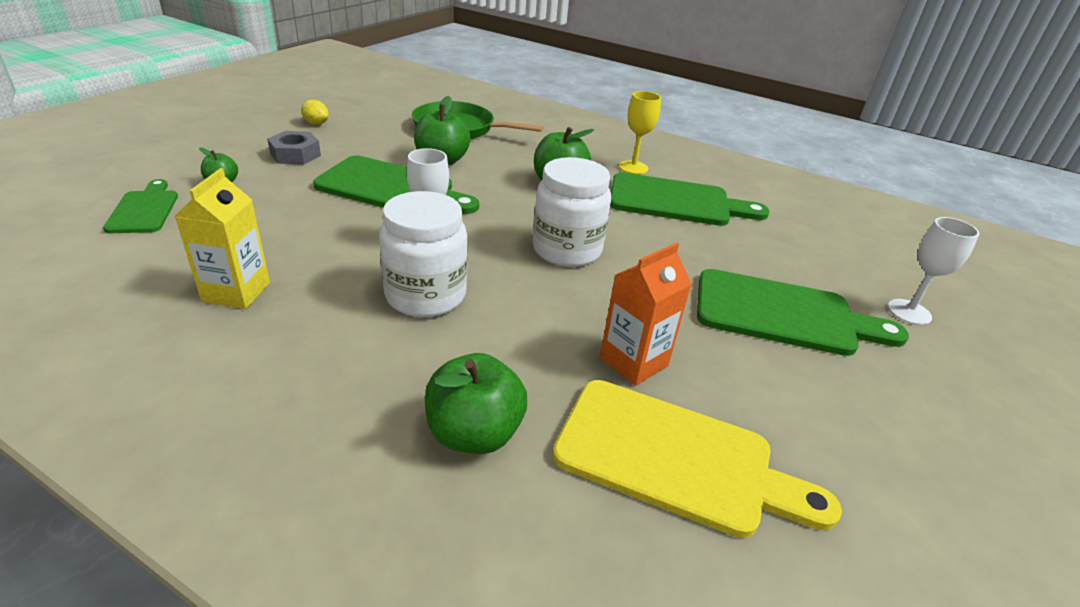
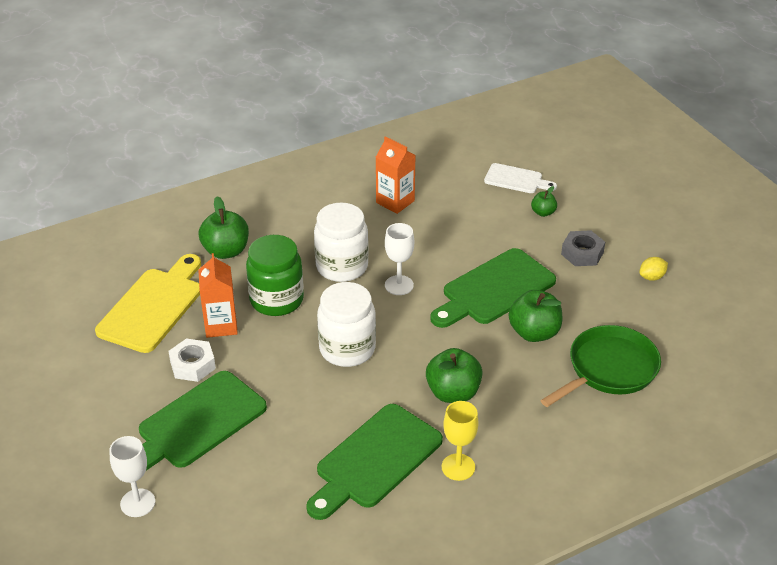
camera: 125 degrees right, 5 degrees up
(144, 209) = (516, 179): green cutting board -> white cutting board
(236, 292) = (395, 202): yellow carton -> orange carton
(539, 329) = (276, 300): none -> green jar
(675, 459) = (154, 306): yellow cutting board -> yellow cutting board turned 150 degrees clockwise
(721, 356) = (193, 365): none -> white nut

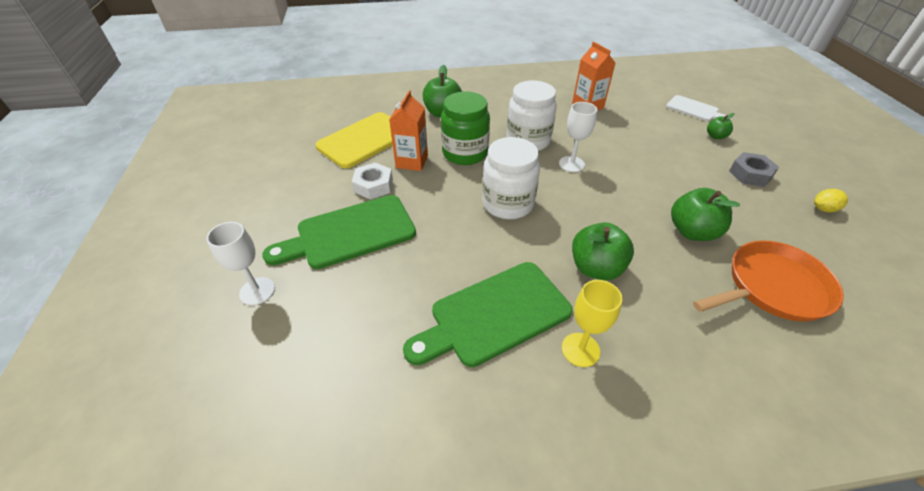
camera: 20 degrees right, 5 degrees up
(494, 289) = (658, 185): green cutting board -> none
(609, 369) = (772, 287): green pan -> orange pan

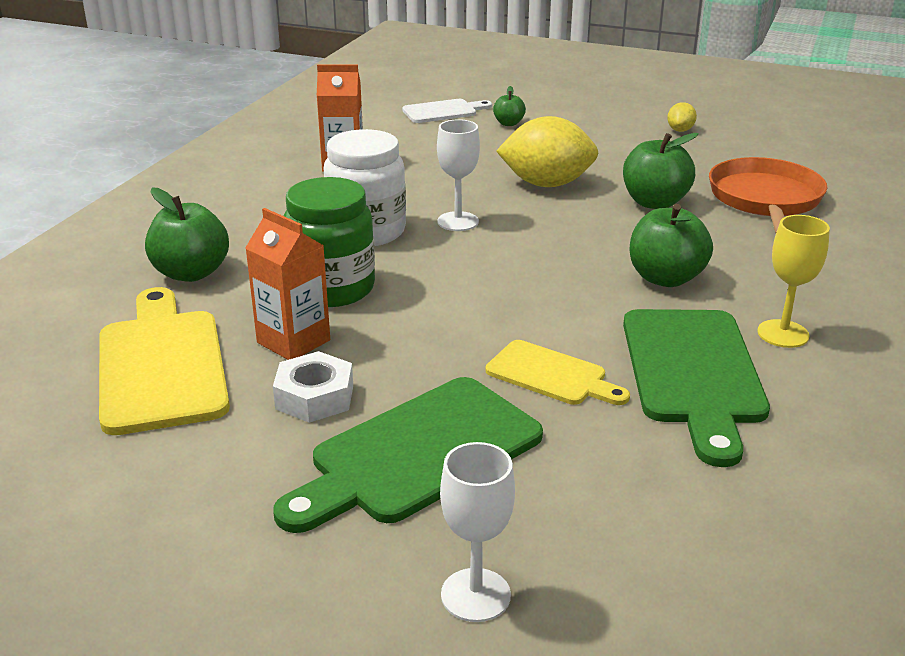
camera: 60 degrees left, 15 degrees down
(349, 233) = (417, 454): green cutting board -> green cutting board turned 45 degrees clockwise
(446, 255) = (551, 375): none -> yellow cutting board
(507, 204) = (491, 294): white jar -> none
(656, 178) = (546, 184): none -> yellow lemon
(750, 174) = (594, 136): grey nut -> none

